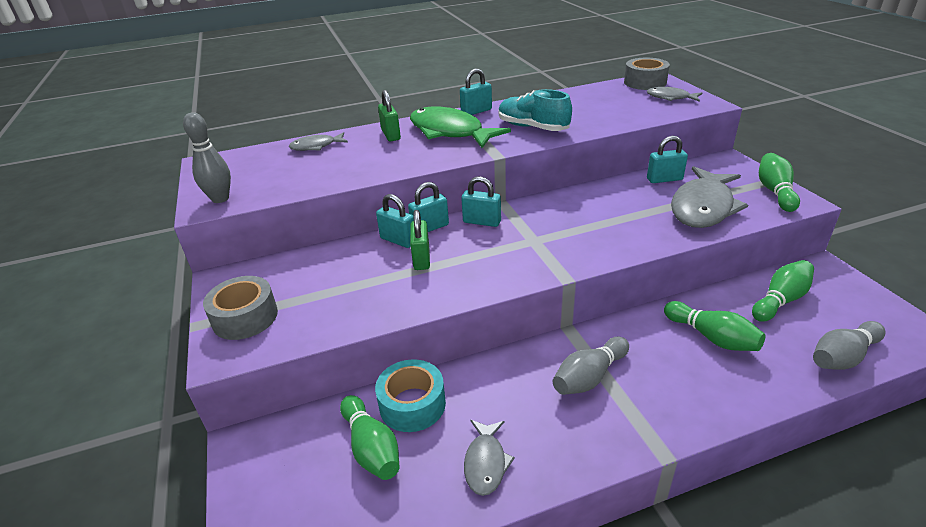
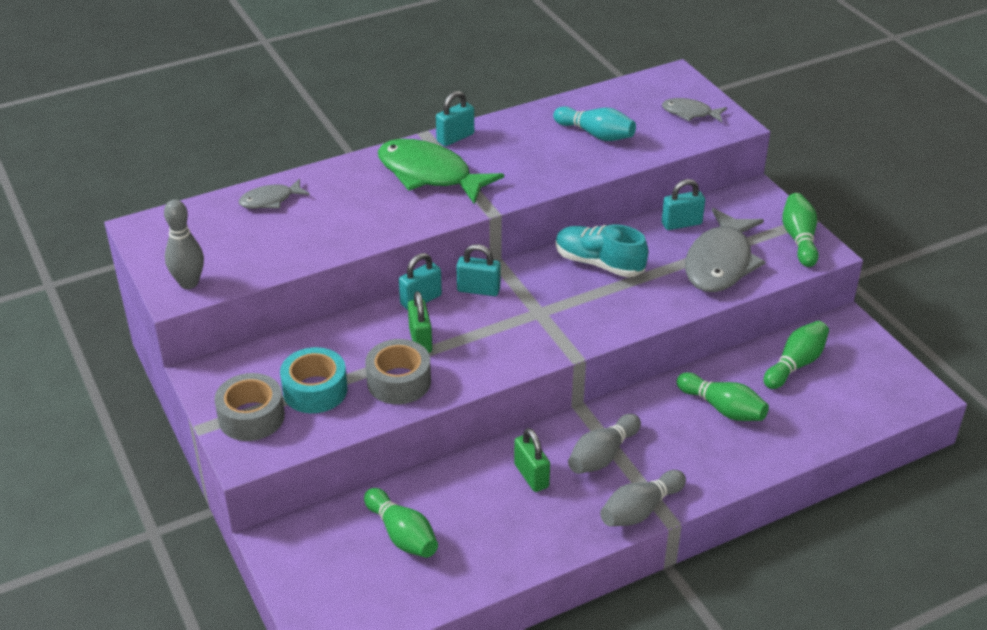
camera: 10 degrees left, 5 degrees up
(391, 135) = (357, 180): green padlock -> green padlock (531, 476)
(398, 240) = (388, 318): turquoise padlock -> none
(412, 404) = (432, 493): turquoise tape -> turquoise tape (315, 390)
(486, 463) = (512, 539): grey fish -> none
(532, 127) = (528, 166): turquoise shoe -> turquoise shoe (599, 263)
(591, 109) = (596, 134): none -> turquoise bowling pin
(645, 82) = (661, 84): grey tape -> grey tape (399, 381)
(843, 357) = (842, 421): grey bowling pin -> grey bowling pin (640, 510)

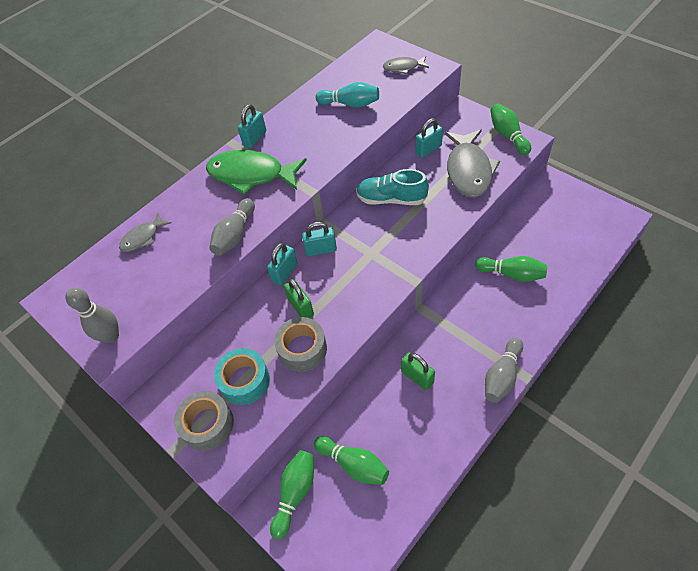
camera: 15 degrees left, 15 degrees up
(602, 455) = (455, 341): grey bowling pin -> grey bowling pin (235, 235)
(795, 364) = (538, 223): green bowling pin -> green bowling pin (295, 493)

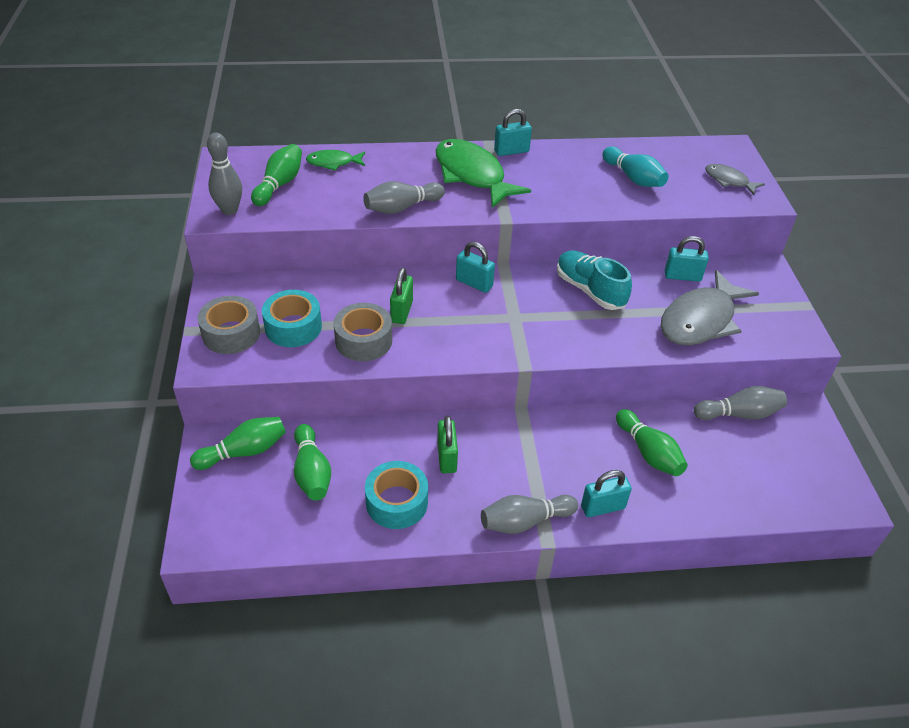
camera: 35 degrees right, 10 degrees down
(143, 237) = (333, 163): grey fish -> green fish
(285, 273) = (422, 278): turquoise padlock -> turquoise padlock (603, 507)
(424, 433) = (397, 502): none -> turquoise tape
(508, 135) = (787, 320): green bowling pin -> green bowling pin (279, 184)
(526, 211) = (739, 414): none -> grey bowling pin

